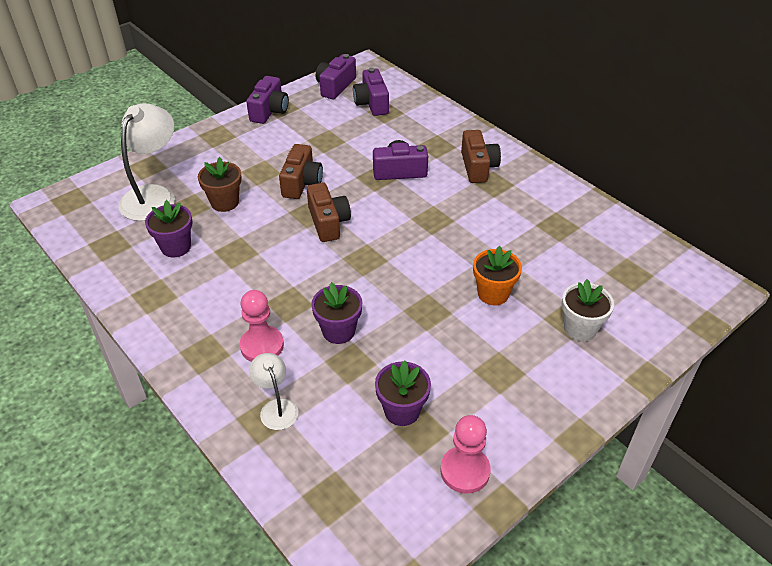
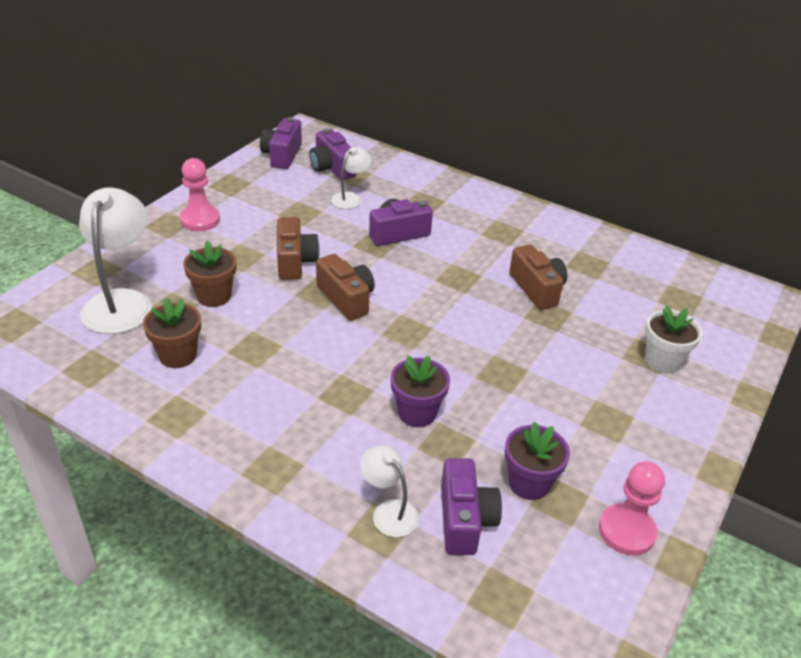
camera: 20 degrees left, 5 degrees down
(176, 247) = (178, 355): purple flower pot -> brown flower pot
(262, 346) = (337, 446): pink pawn -> pink pawn (200, 220)
(269, 111) = (218, 190): purple camera -> purple camera (464, 519)
(374, 133) = (350, 198): none -> white lamp
(478, 167) = (478, 218): brown camera -> brown camera (537, 289)
(493, 294) = (560, 342): orange flower pot -> none

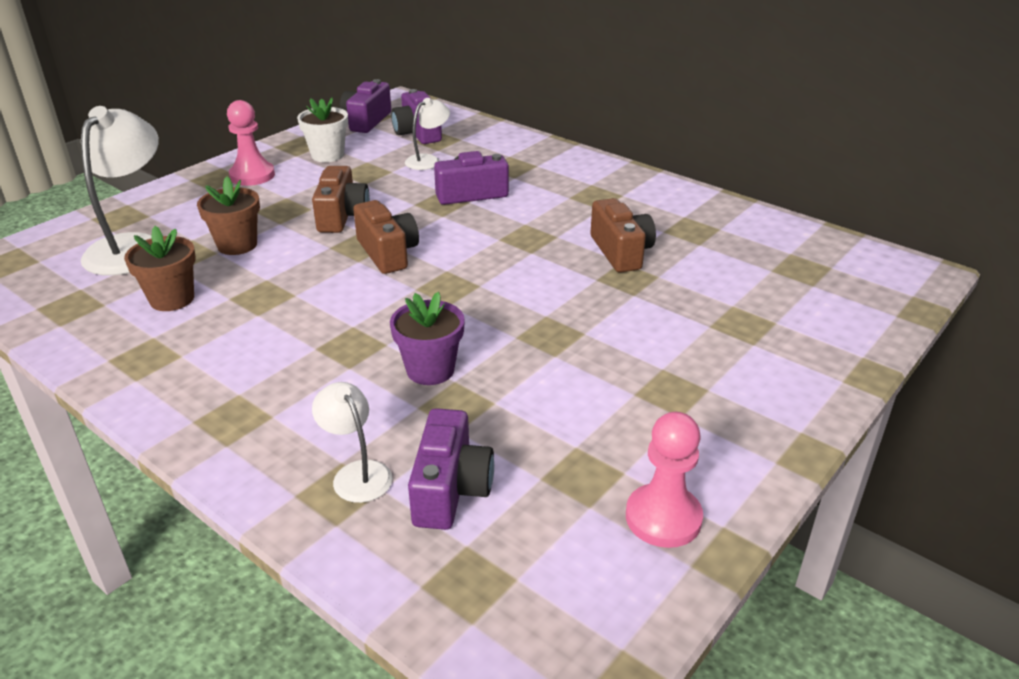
camera: 10 degrees right, 5 degrees down
(529, 483) = (548, 454): purple flower pot -> none
(662, 361) = (762, 331): white flower pot -> white flower pot (327, 155)

